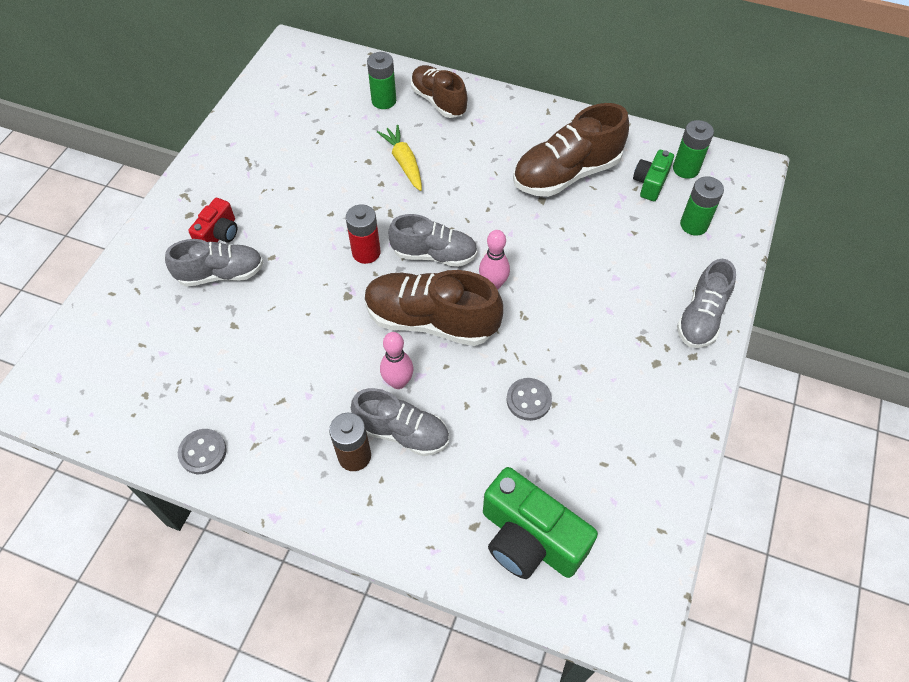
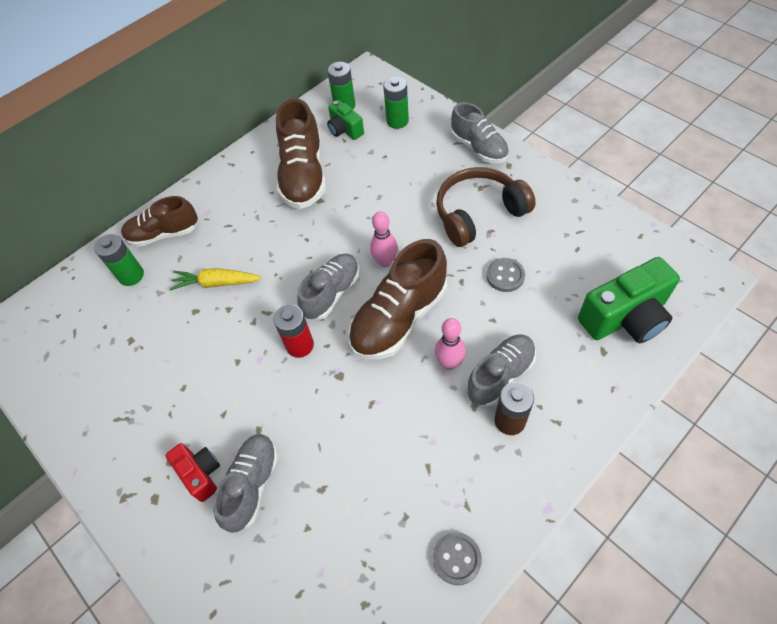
camera: 60 degrees left, 0 degrees up
(602, 348) = (478, 213): none -> brown headphones

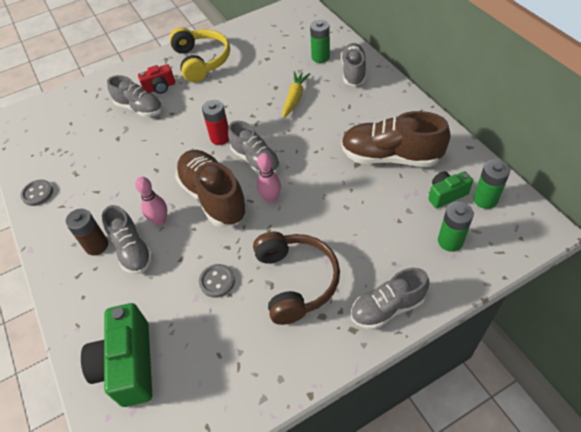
camera: 105 degrees right, 5 degrees down
(133, 433) = (201, 61): none -> yellow headphones
(164, 234) = (353, 72): brown shoe -> grey shoe

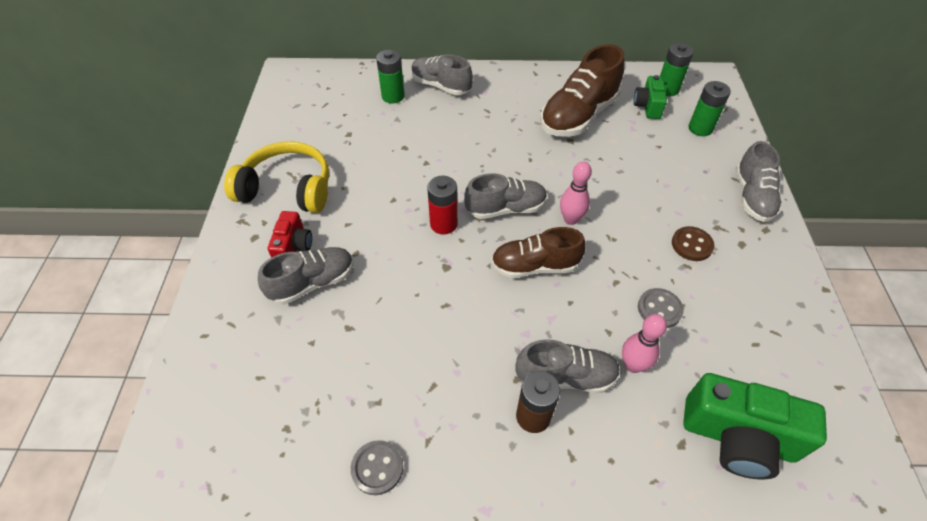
camera: 65 degrees left, 0 degrees up
(160, 220) = (535, 331): pink bowling pin -> pink bowling pin (633, 365)
(213, 197) = (535, 266): brown shoe -> brown shoe, size x0.66
(294, 98) = (437, 141): yellow carrot -> none
(296, 281) = (692, 245): brown headphones -> brown button

